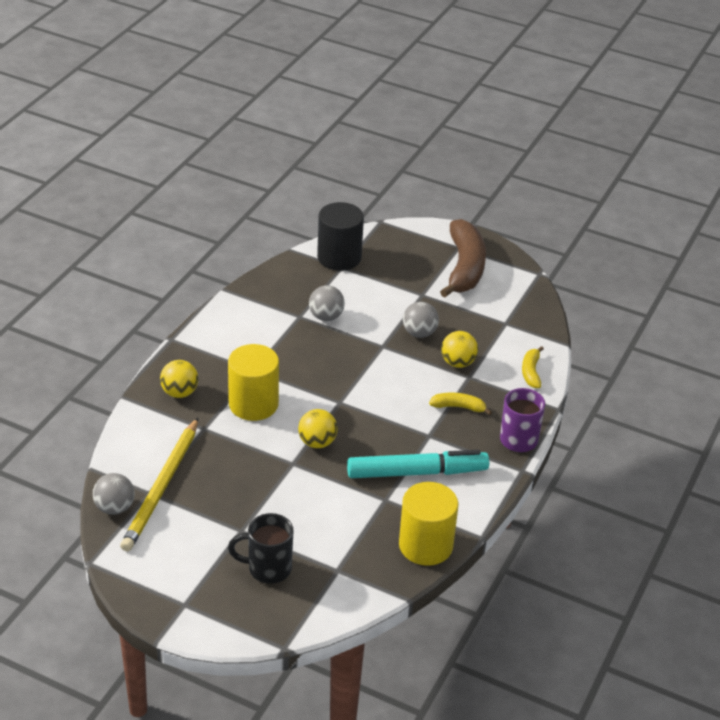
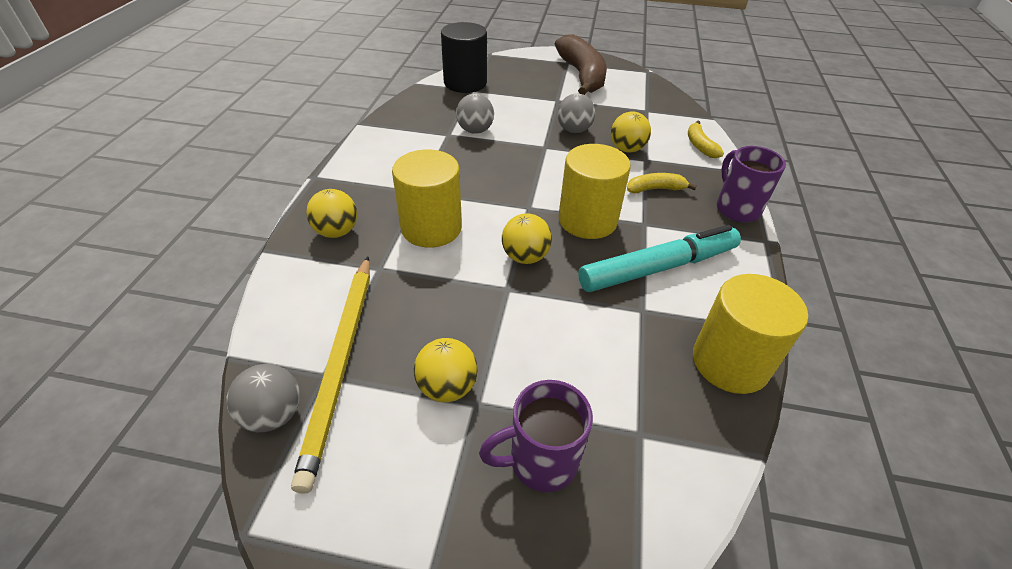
camera: 15 degrees left, 5 degrees up
(226, 517) = (447, 387): none -> yellow ball
(268, 569) = (540, 461): black mug -> purple mug
(382, 423) = (587, 220): none -> yellow cylinder

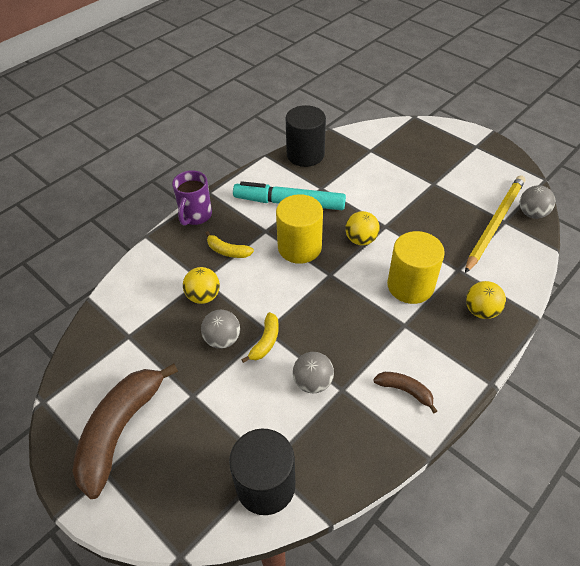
camera: 145 degrees left, 5 degrees up
(393, 149) = (405, 391): none -> brown banana
(447, 387) = (444, 194): yellow ball -> none
(540, 461) = (418, 157): purple mug -> none
(700, 145) = (143, 274): yellow banana -> yellow banana (265, 341)
(730, 362) = (305, 155): yellow cylinder -> black cylinder

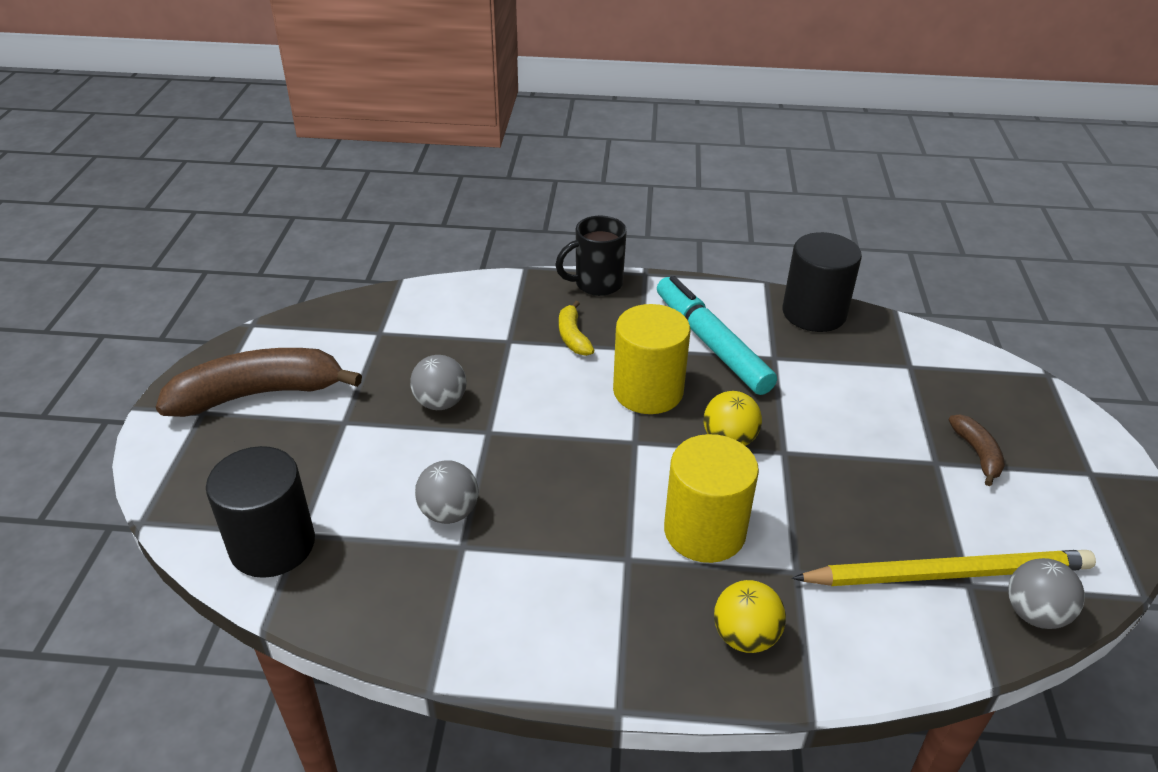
camera: 50 degrees right, 10 degrees down
(195, 216) = (596, 284): purple mug -> black mug
(203, 296) = (486, 355): yellow ball -> none
(265, 341) = (471, 439): yellow banana -> none
(405, 391) = (516, 612): brown banana -> brown banana (977, 453)

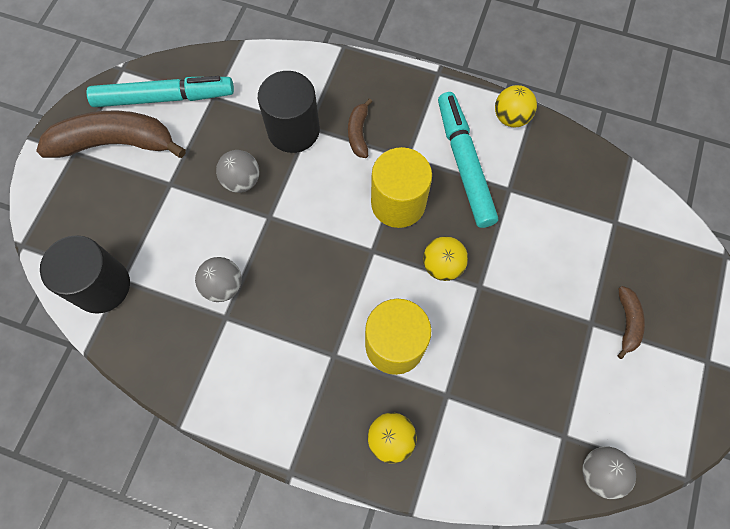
camera: 15 degrees right, 30 degrees up
(315, 342) = (164, 98): none -> turquoise marker
(573, 337) = (358, 133): yellow banana -> brown banana
(596, 284) = (395, 78): black mug -> none
(745, 297) = (511, 117): none -> yellow ball
(814, 313) = (560, 148): black cylinder -> black cylinder (293, 130)
(948, 574) = (553, 424): yellow pencil -> none

